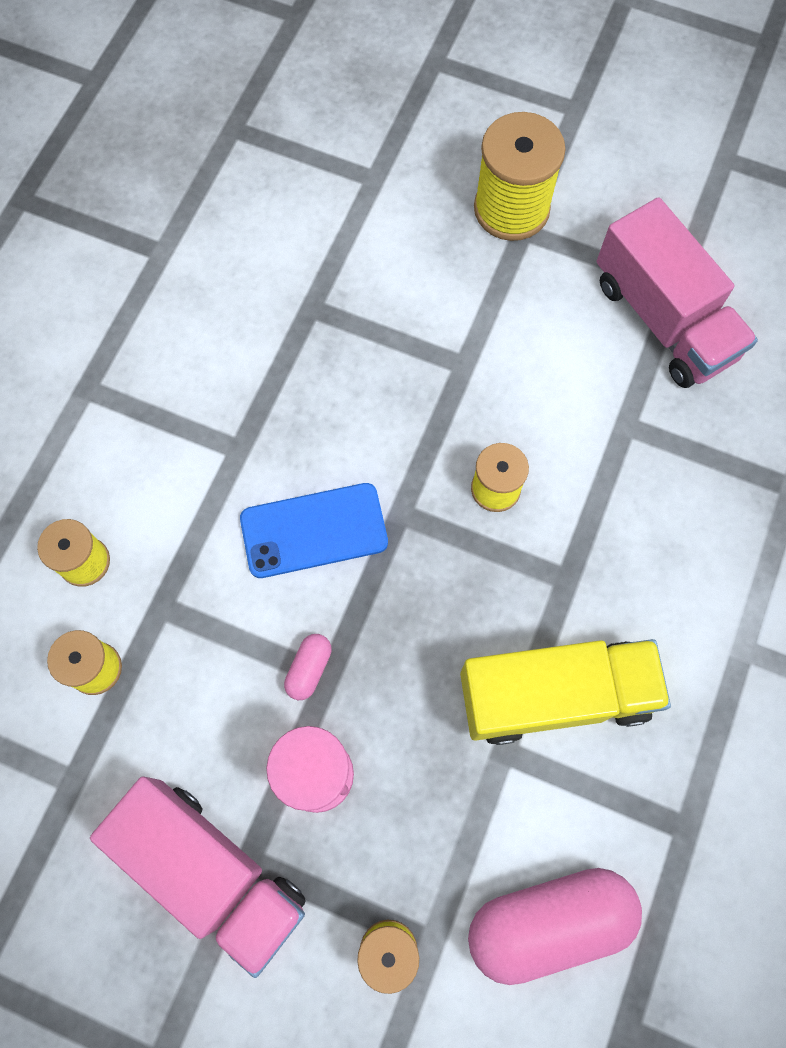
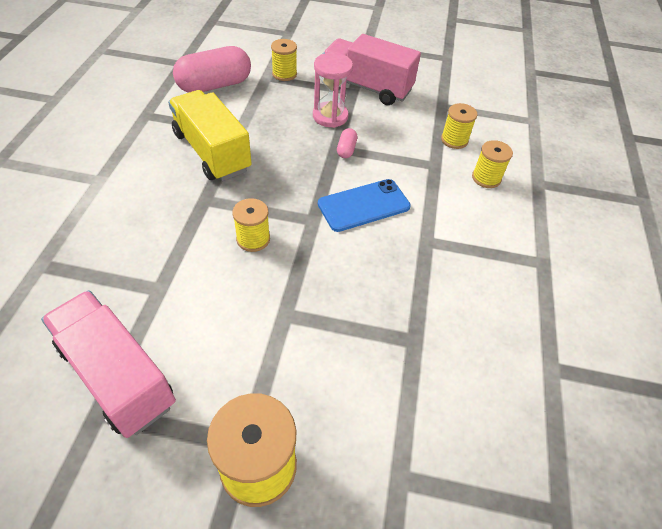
camera: 165 degrees right, 20 degrees down
(555, 695) = (212, 152): yellow truck -> yellow truck turned 75 degrees clockwise

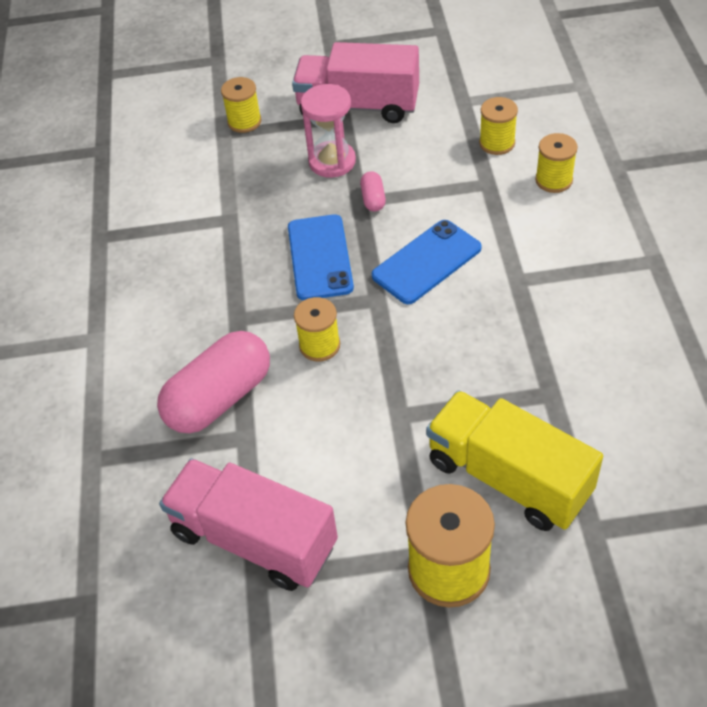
camera: 10 degrees left, 0 degrees up
(212, 152) = (211, 257): yellow truck -> yellow truck (508, 477)
(215, 85) = (164, 167): pink capsule -> pink capsule (219, 398)
(287, 176) = (320, 257): none -> blue phone

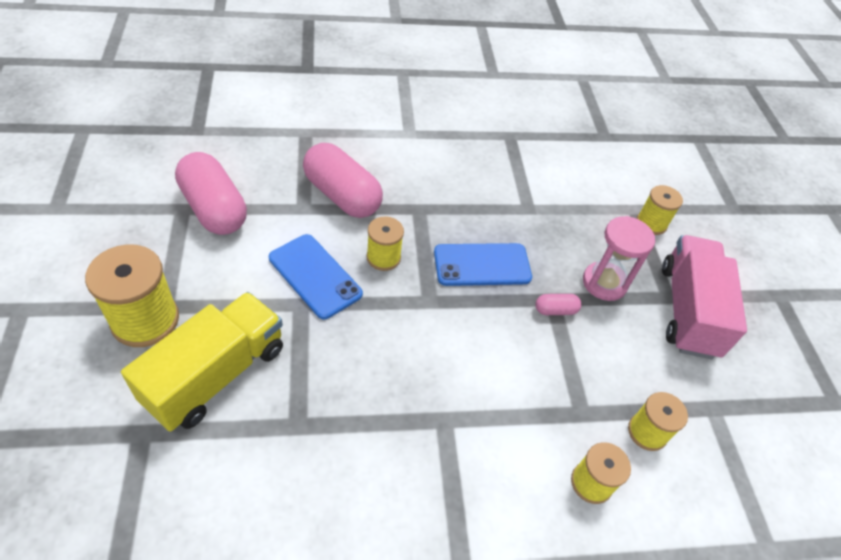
camera: 80 degrees right, 0 degrees up
(254, 539) = (214, 209): pink truck -> pink capsule
(426, 262) = (472, 344): blue phone -> blue phone (315, 276)

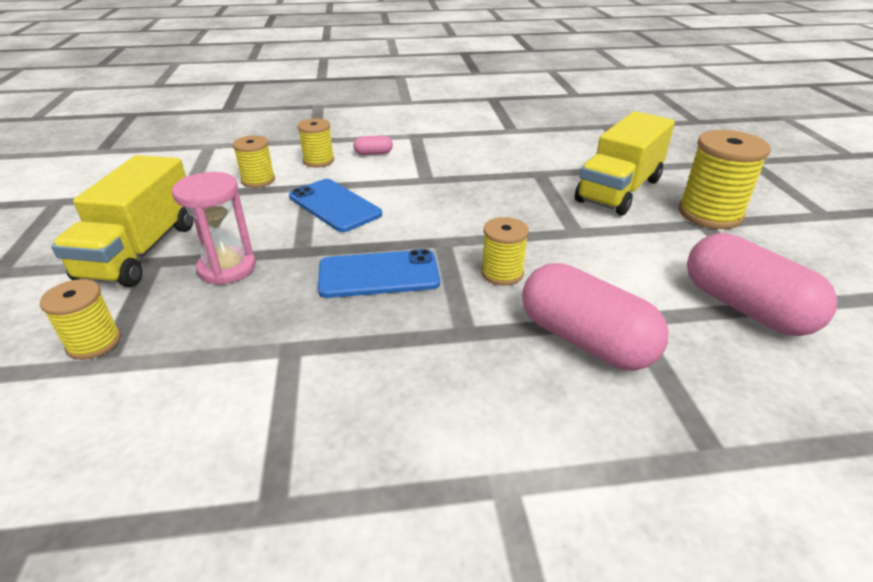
camera: 175 degrees left, 15 degrees down
(315, 276) = (574, 252): blue phone -> blue phone (334, 205)
(555, 310) = (302, 242): pink capsule -> pink capsule (373, 153)
(688, 310) = (141, 251): pink truck -> yellow truck

